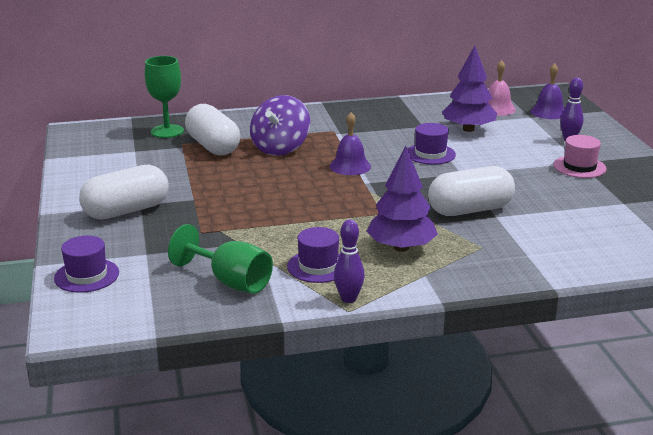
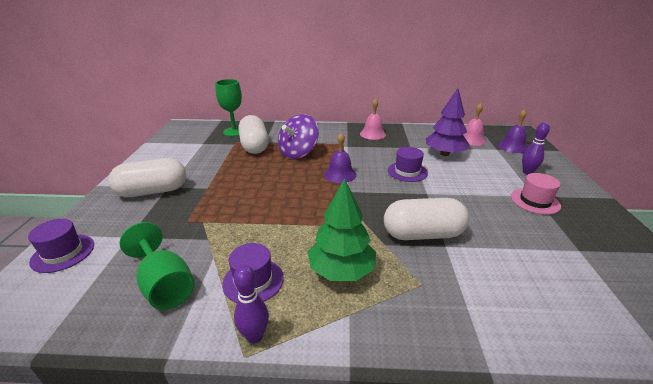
camera: 15 degrees right, 5 degrees up
(366, 114) = (372, 134): none -> pink bell
(401, 247) = (341, 270): purple tree -> green tree

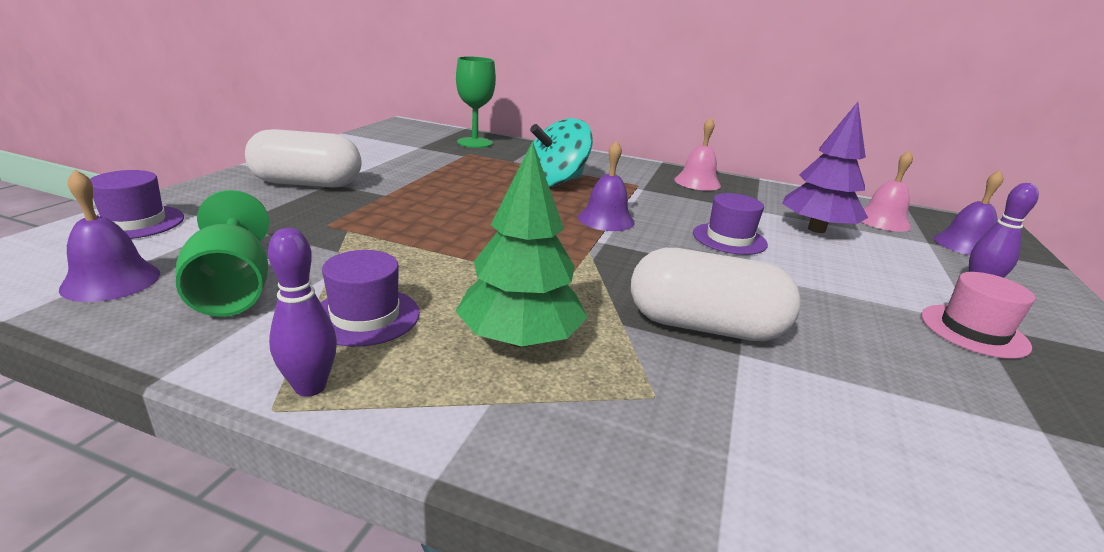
camera: 15 degrees right, 5 degrees down
(84, 302) = (111, 281): none -> purple bell
(254, 146) = (492, 163): white capsule -> none
(298, 153) = (555, 182): purple spinning top -> turquoise spinning top

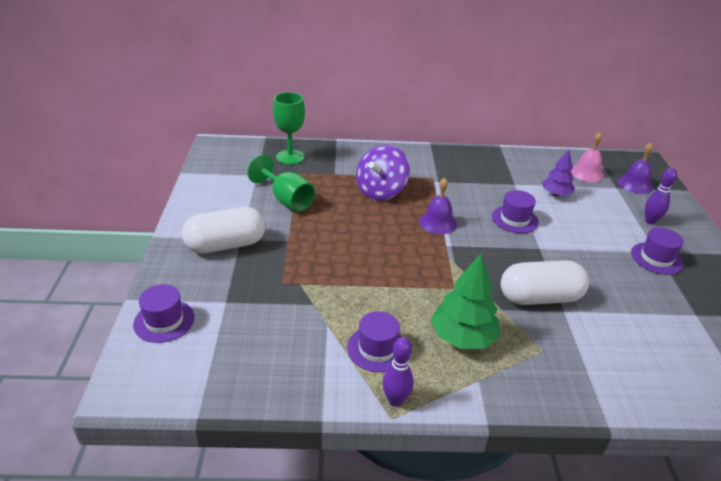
camera: 20 degrees left, 10 degrees up
(111, 281) = (216, 372): purple bell -> none
(232, 289) = (290, 354): green goblet -> green goblet (287, 200)
(555, 182) = (381, 191): turquoise spinning top -> purple spinning top
(697, 182) = (466, 163): pink bell -> none
(816, 229) = (555, 194): purple tree -> purple tree, size x0.64
(973, 331) = (656, 258): pink hat -> purple hat

